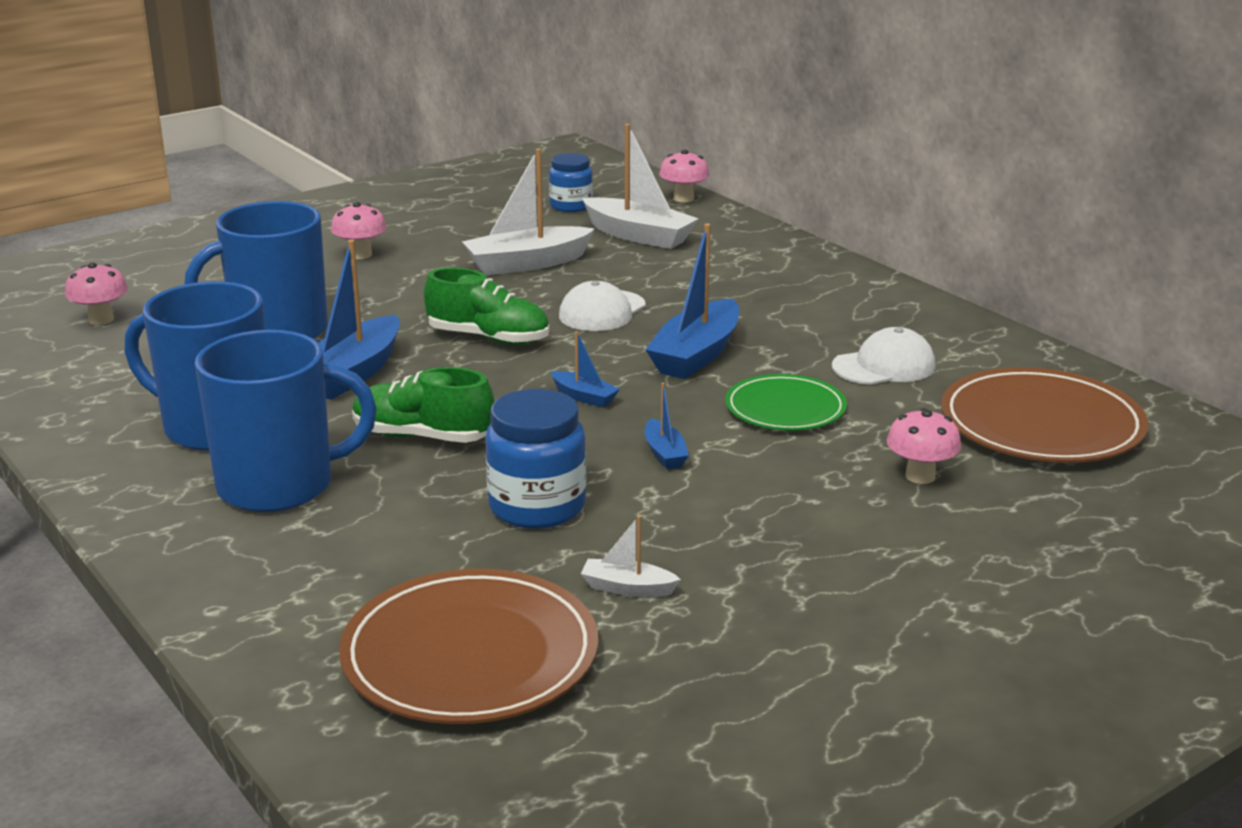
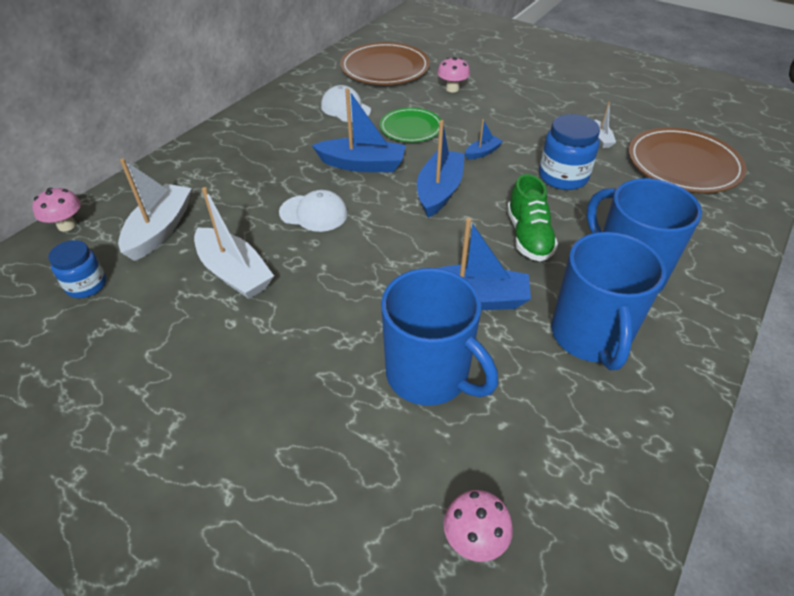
camera: 110 degrees left, 20 degrees up
(360, 255) = (238, 390): pink mushroom -> none
(488, 338) = (380, 251): green shoe -> none
(584, 397) = (439, 191): blue boat -> blue boat, size x2.03

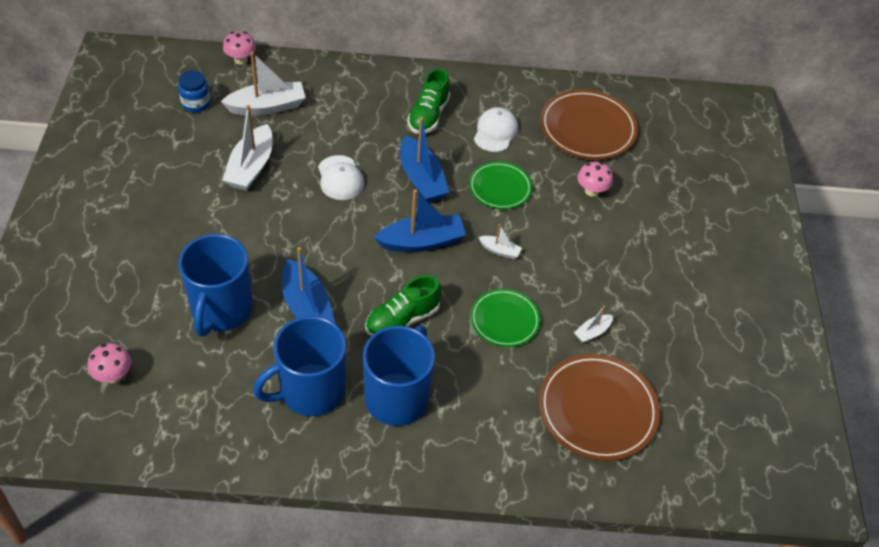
camera: 55 degrees right, 5 degrees up
(289, 134) = (428, 115): none -> green shoe
(482, 152) = (500, 251): blue boat -> white boat
(563, 177) = (504, 320): blue jar -> green plate

